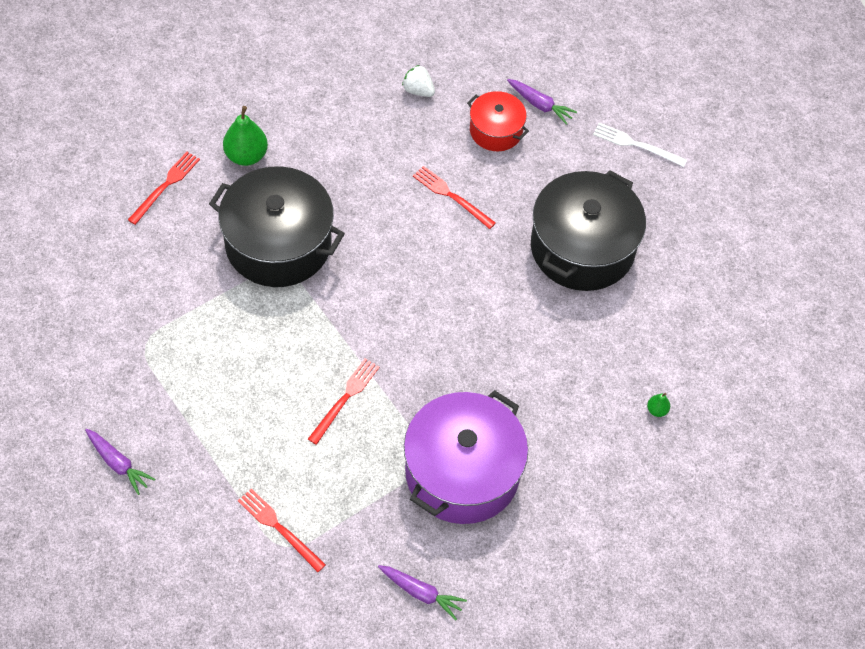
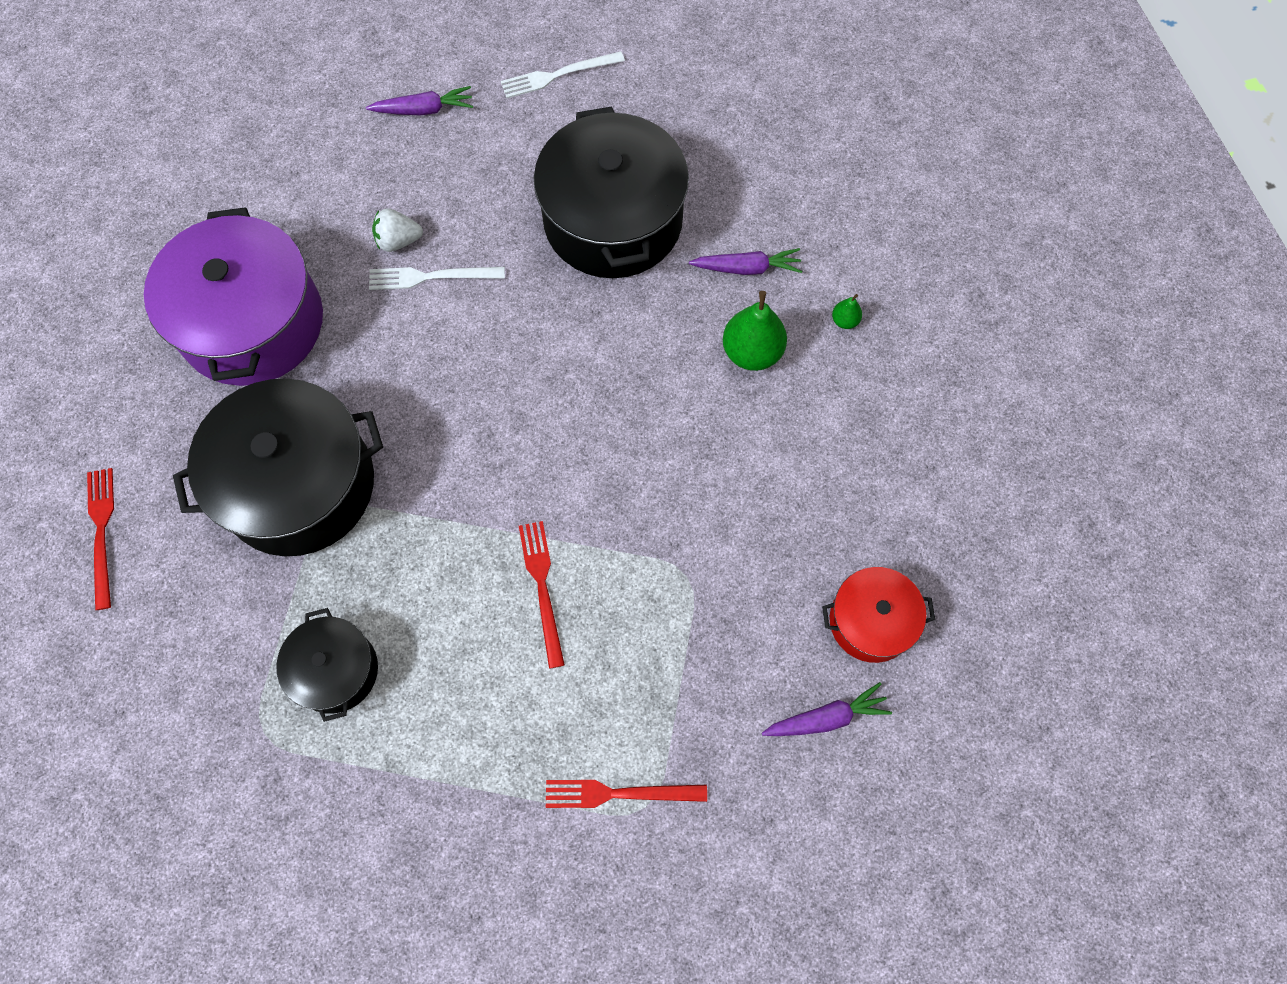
camera: 40 degrees left, 10 degrees up
(118, 464) = (372, 897): purple carrot -> purple carrot (747, 268)
(206, 346) = (335, 670): none -> black pot
(246, 156) = (163, 419): green pear -> green pear (752, 352)
(418, 90) = (282, 194): white strawberry -> white strawberry (398, 241)
(451, 196) = (431, 277): red fork -> white fork
(462, 472) = (736, 553): purple pot -> purple pot (252, 323)
(496, 130) = (406, 172): red pot -> red pot (871, 621)

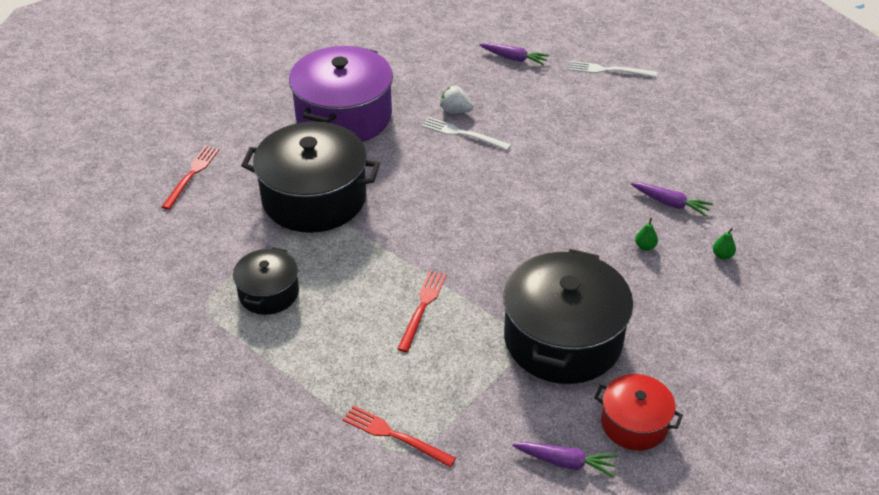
camera: 30 degrees right, 25 degrees down
(613, 220) = (596, 148): black pot -> black pot (562, 339)
(752, 352) = (645, 246): green pear -> green pear, size x0.48

